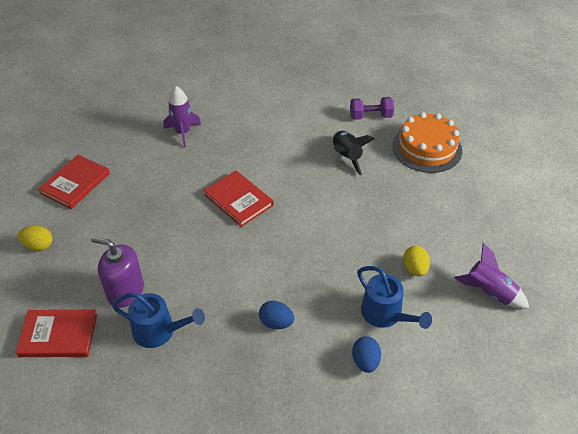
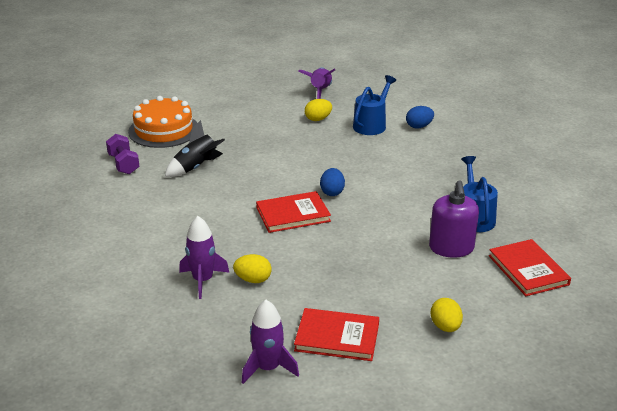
camera: 110 degrees left, 15 degrees down
(74, 144) = (268, 368): none -> purple rocket
(166, 157) = (253, 280): none -> yellow egg
(238, 200) = (293, 214): red book -> red book turned 45 degrees clockwise
(276, 323) = (417, 166): blue egg -> blue egg (332, 192)

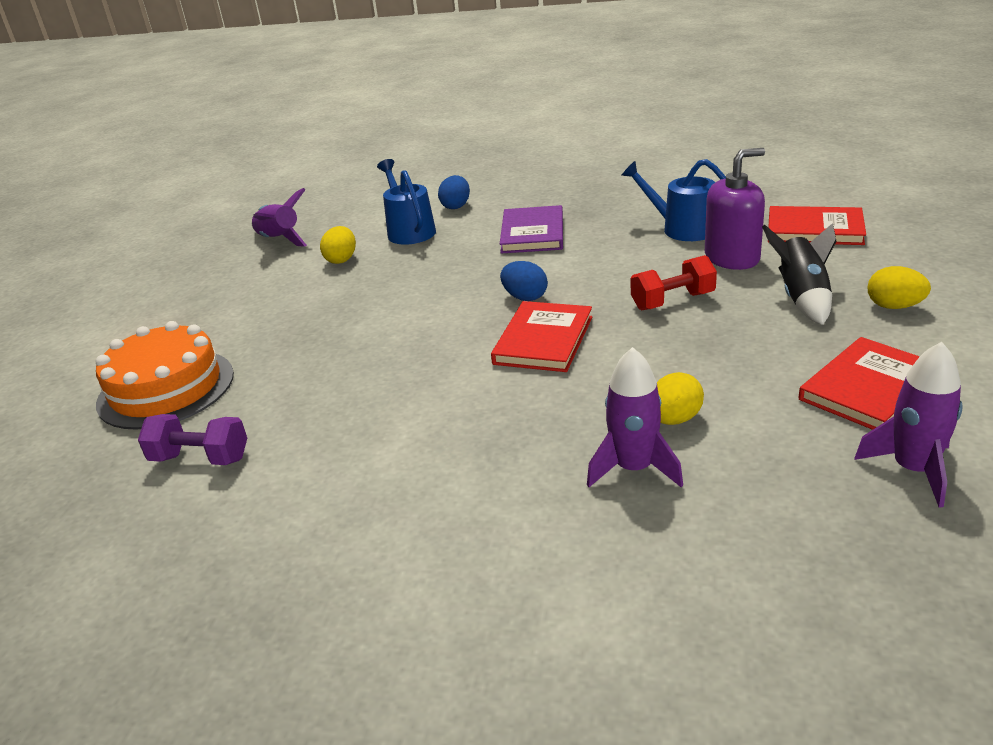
camera: 50 degrees left, 0 degrees up
(196, 167) = (316, 387): black rocket -> black rocket (802, 298)
(374, 242) = (673, 301): none -> red dumbbell
(411, 166) = (532, 233): none -> purple book
(451, 248) = (732, 258): purple soap dispenser -> purple soap dispenser turned 60 degrees counterclockwise

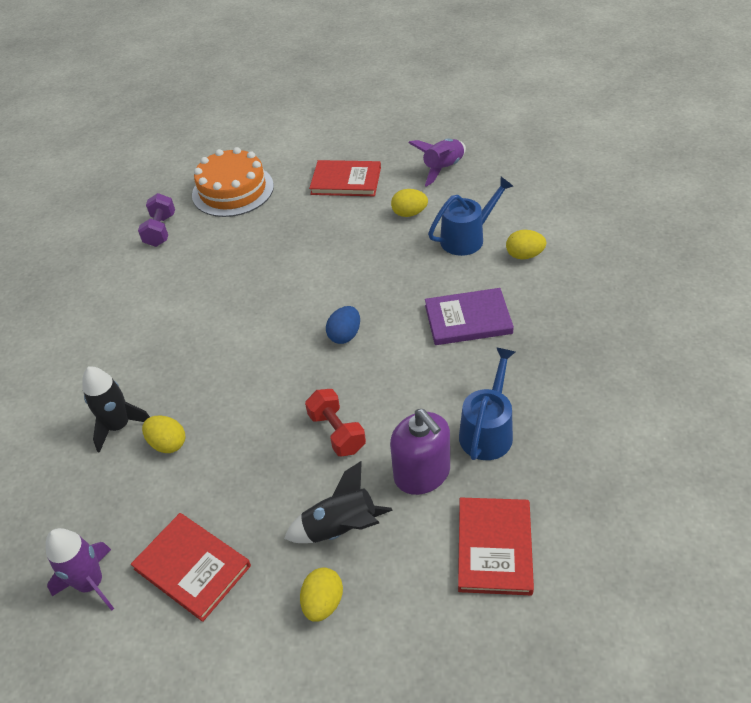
camera: 80 degrees right, 15 degrees up
(456, 206) = (524, 255): blue egg -> yellow egg
(543, 340) = (278, 357): red book -> red book (346, 181)
(633, 468) = (119, 426): purple rocket -> black rocket

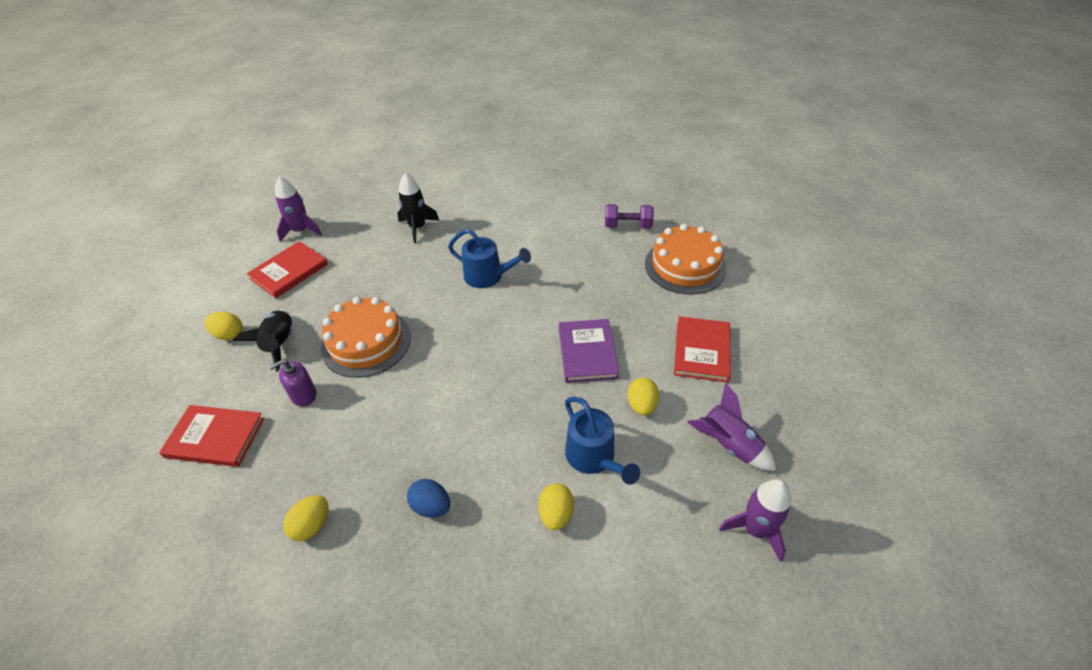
camera: 90 degrees right, 0 degrees up
(168, 444) = (393, 252): yellow egg -> yellow egg (312, 525)
(337, 432) = (366, 342): red dumbbell -> orange cake
(345, 335) = (470, 348): blue egg -> blue egg (431, 506)
(422, 473) = (303, 395): purple soap dispenser -> purple soap dispenser, size x0.64
(468, 319) = (466, 445): purple book -> purple book (587, 352)
(487, 431) = (325, 446): blue watering can -> blue watering can (488, 276)
(512, 159) = (755, 530): none -> purple rocket

